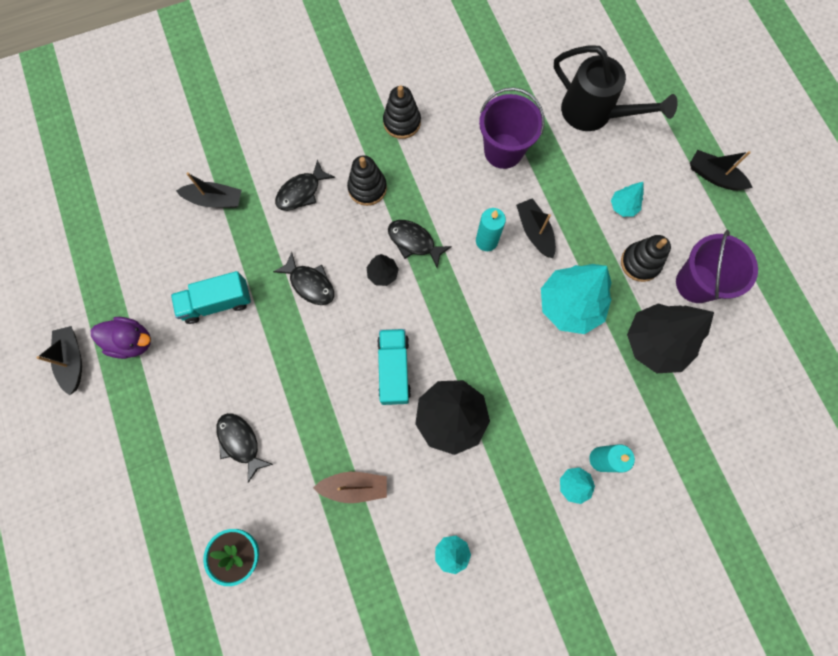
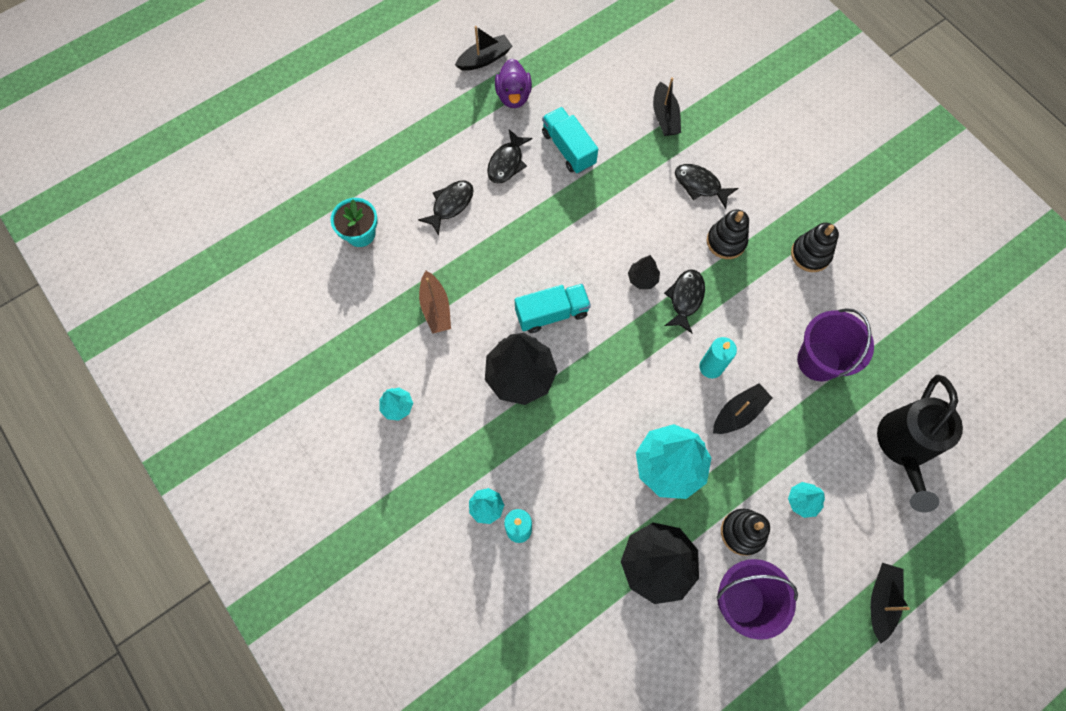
camera: 75 degrees right, 5 degrees down
(310, 284) = (611, 218): black fish -> black fish (507, 162)

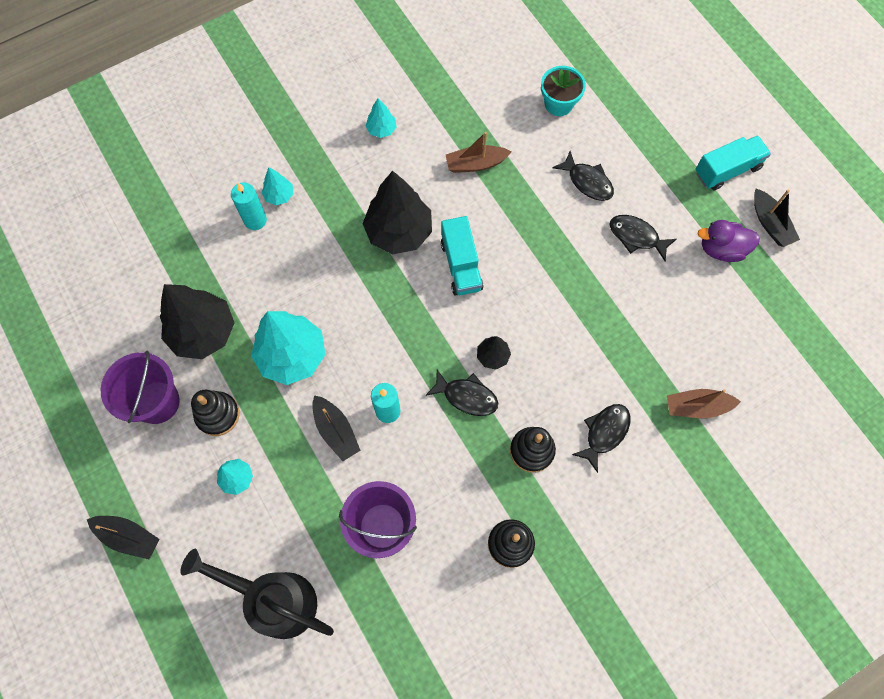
camera: 95 degrees right, 0 degrees up
(568, 149) = (653, 298): turquoise truck -> turquoise truck (727, 170)
(665, 116) = (697, 407): black boat -> brown boat

